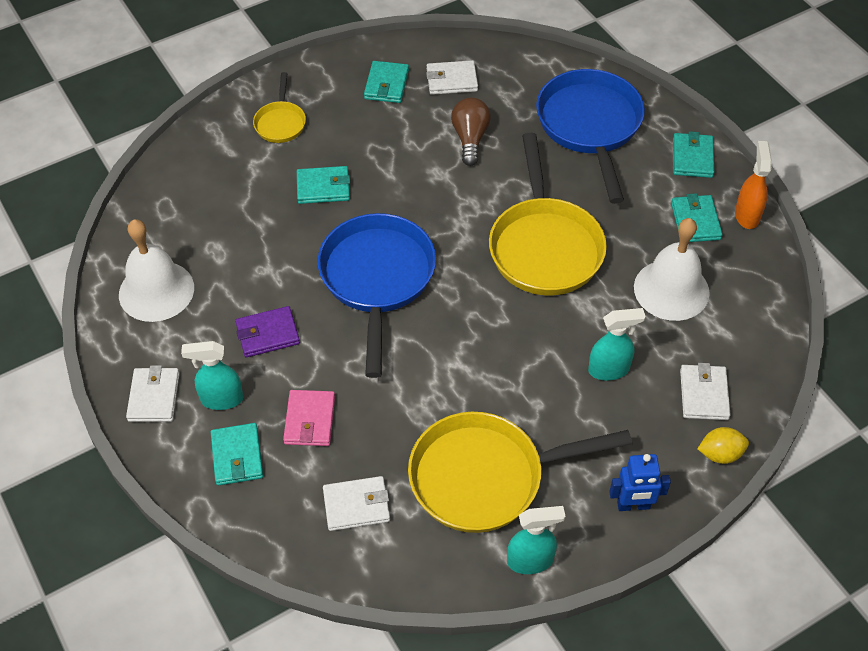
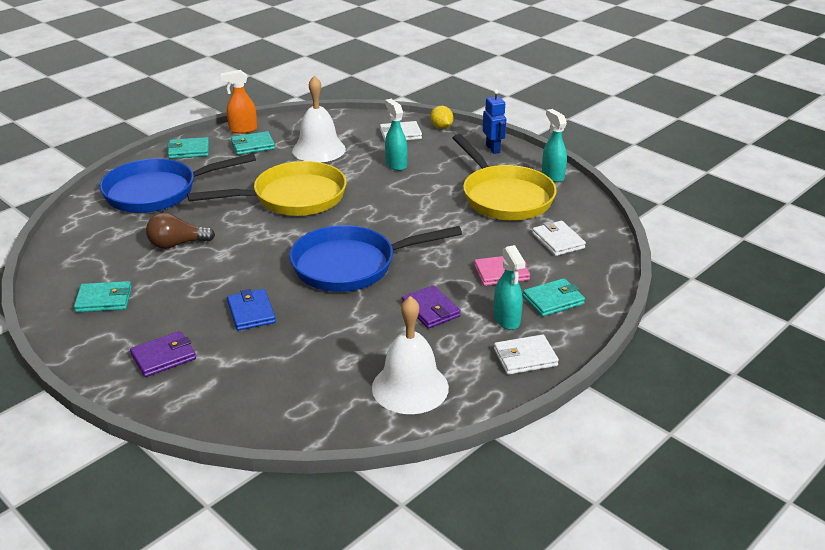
camera: 105 degrees left, 20 degrees down
(280, 123) = (163, 357): yellow pan -> purple wallet
(323, 187) = (251, 312): turquoise wallet -> blue wallet
(452, 80) = (98, 264): white wallet -> none

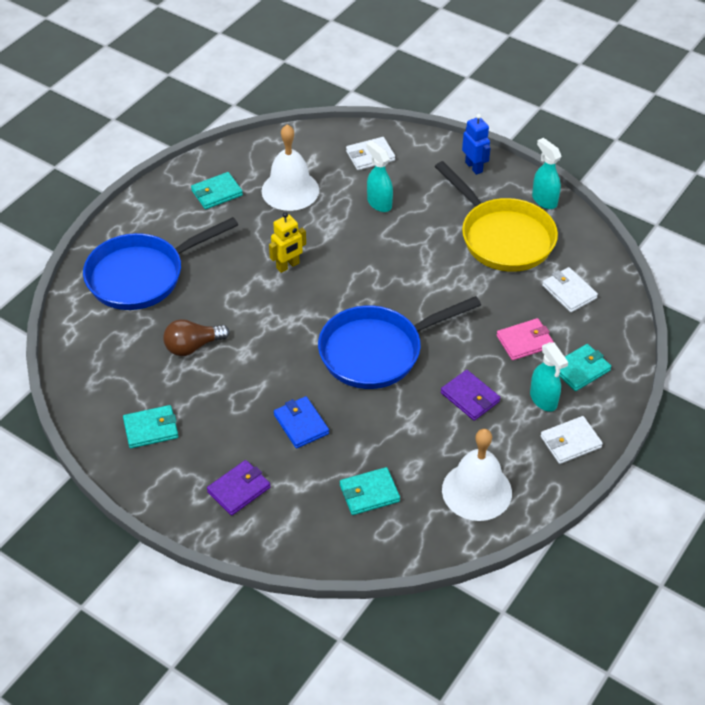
camera: 10 degrees left, 15 degrees up
(189, 151) = (150, 209): turquoise wallet -> turquoise wallet (369, 493)
(243, 129) = (196, 169): orange spray bottle -> none
(293, 198) = (288, 266): yellow pan -> yellow robot
(441, 127) = (411, 139): yellow lemon -> none

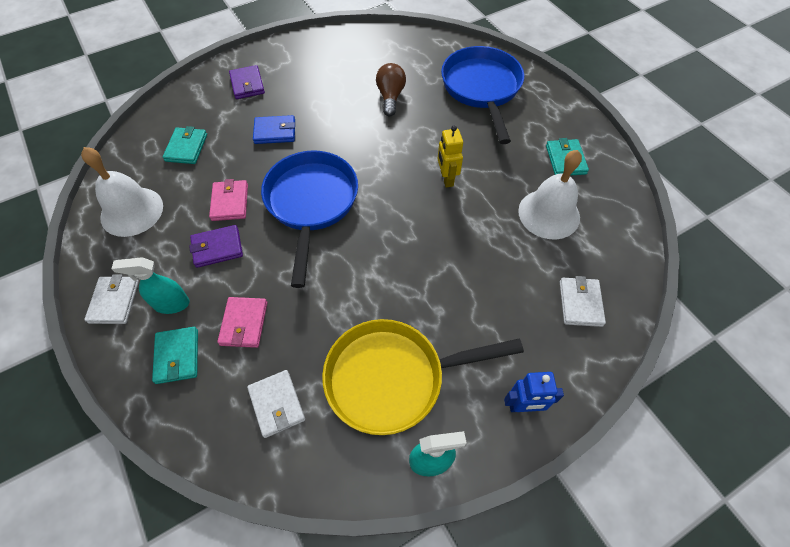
camera: 115 degrees right, 10 degrees up
(151, 429) = (329, 58): turquoise wallet -> none
(379, 203) = (499, 281): turquoise spray bottle -> none
(415, 415) = (230, 202): none -> pink wallet
(569, 292) = (277, 404): white wallet -> white wallet turned 75 degrees clockwise

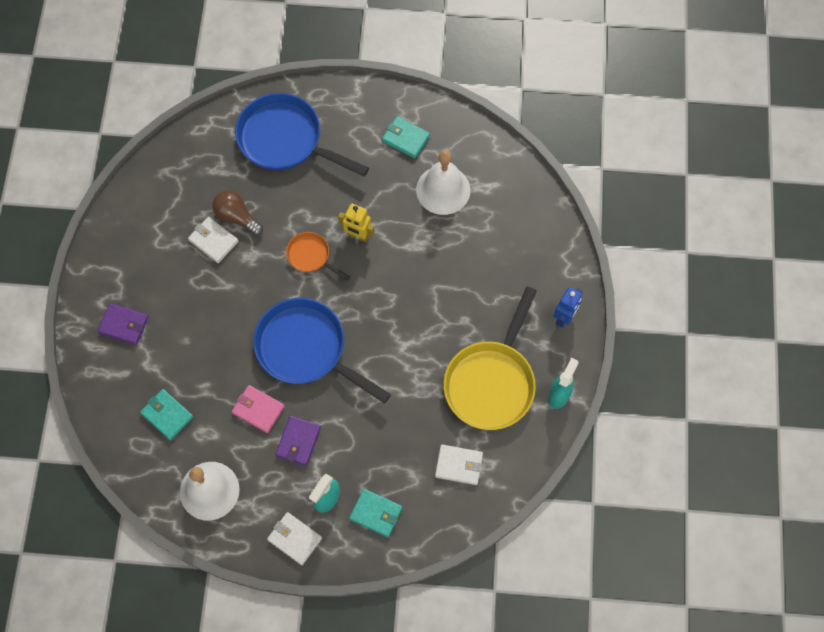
camera: 55 degrees left, 10 degrees up
(244, 323) = (381, 455): pink wallet -> none
(275, 132) = (204, 333): blue wallet -> none
(399, 158) = (311, 256): none -> orange pan
(580, 303) = (524, 228): white wallet -> white wallet (213, 241)

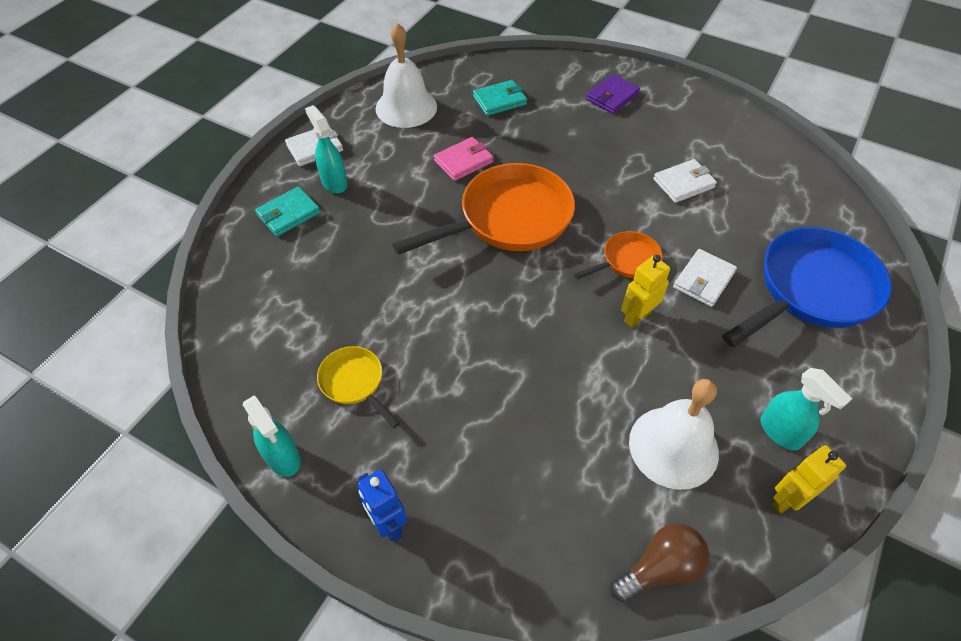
camera: 115 degrees right, 15 degrees down
(237, 217) = (708, 211): brown light bulb -> brown light bulb (660, 569)
(298, 441) = (409, 180): purple wallet -> none
(306, 349) = (509, 218): blue pan -> orange pan
(405, 138) = (780, 432): turquoise wallet -> turquoise spray bottle
(446, 128) = (787, 499): none -> yellow robot
(459, 465) = (280, 305): white wallet -> white wallet (703, 280)
(491, 382) = (354, 382): yellow pan -> yellow pan, size x0.49

